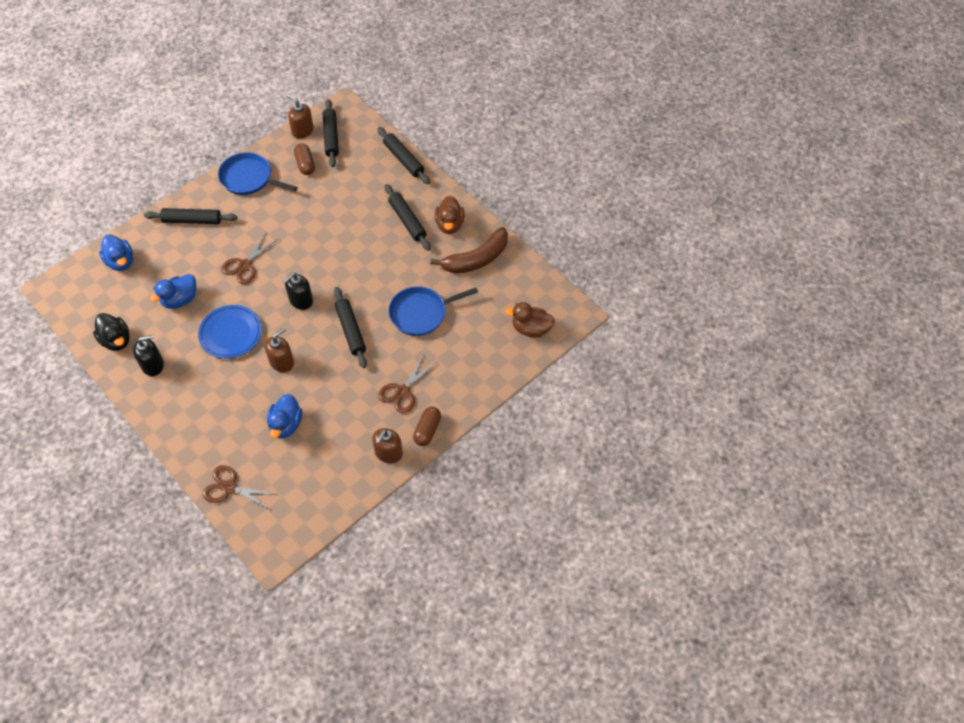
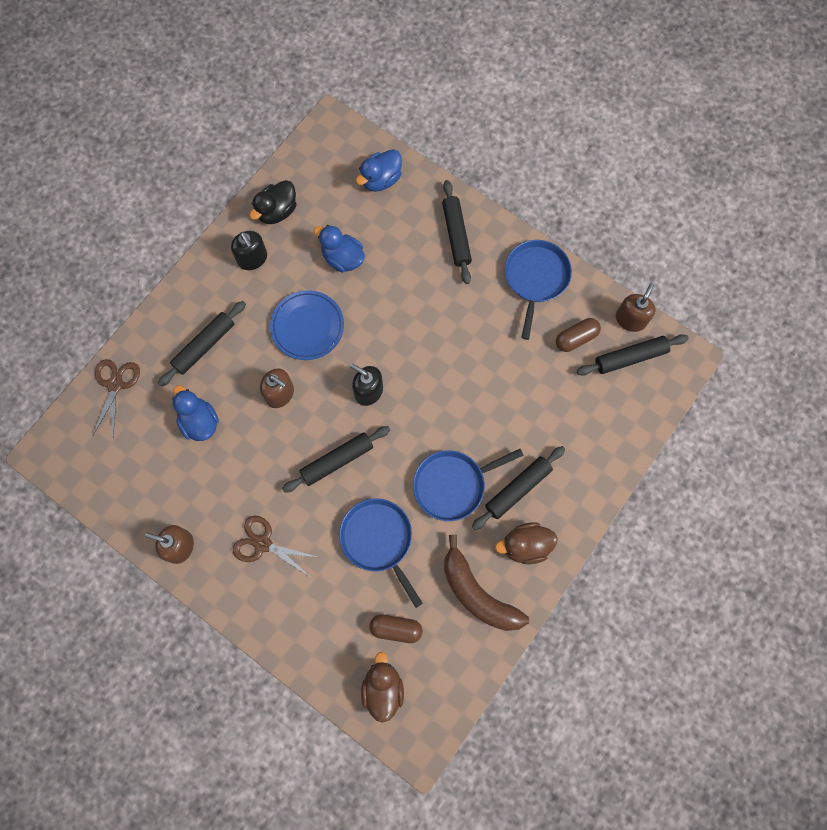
camera: 80 degrees right, 15 degrees up
(245, 265) = (405, 313): brown scissors -> none
(286, 424) = (199, 422): blue duck -> blue duck turned 60 degrees clockwise
(392, 259) = (453, 485): none -> blue pan
(403, 159) = (618, 460): black rolling pin -> black rolling pin (204, 346)
(427, 430) = (215, 585): brown capsule -> brown capsule (396, 628)

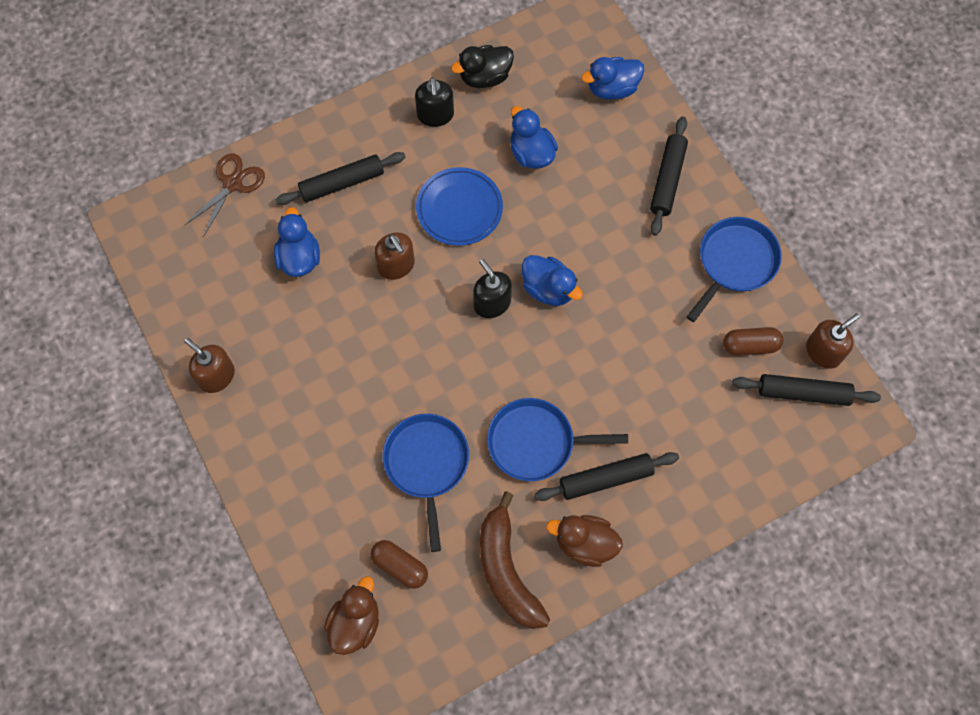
camera: 25 degrees right, 5 degrees down
(263, 544) = (303, 412): brown scissors -> none
(337, 460) = (423, 361): black rolling pin -> none
(406, 361) = (548, 289): none -> blue duck

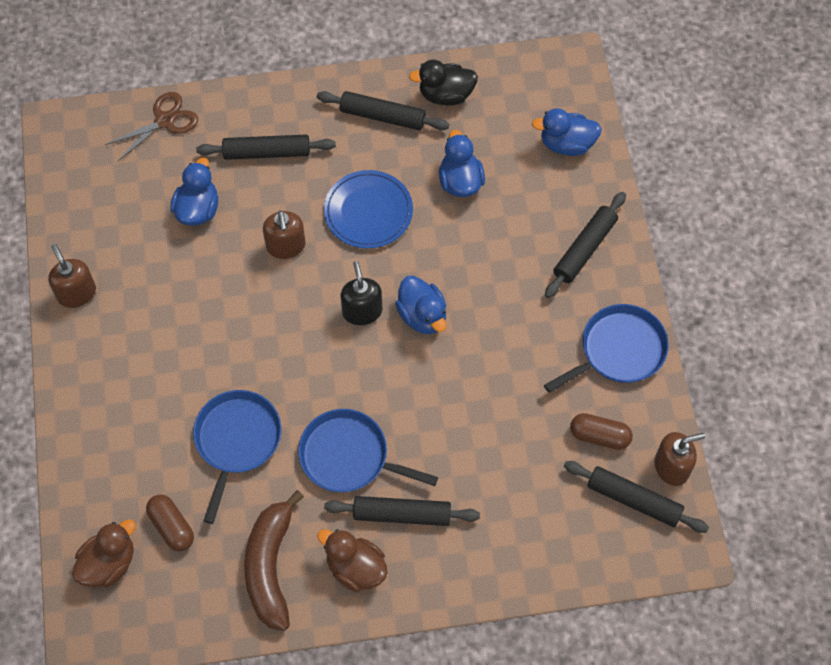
camera: 20 degrees right, 5 degrees down
(435, 115) = (382, 116): black soap dispenser -> black rolling pin

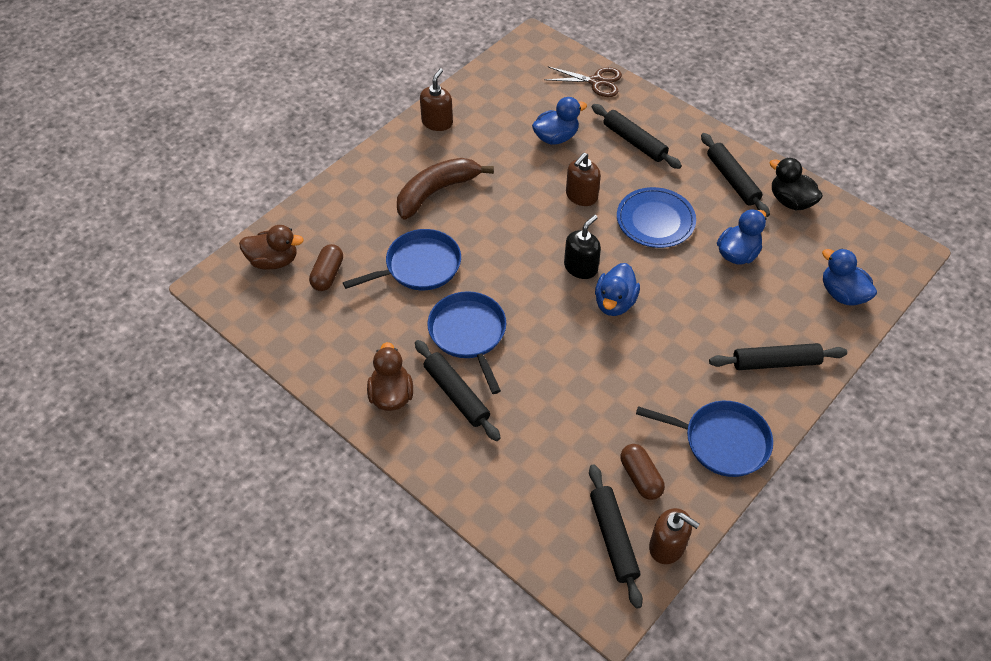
camera: 50 degrees right, 10 degrees down
(270, 566) = (348, 346): brown banana -> brown banana (436, 192)

